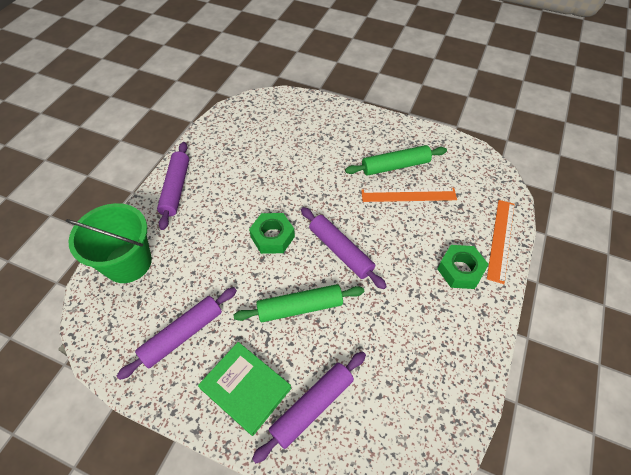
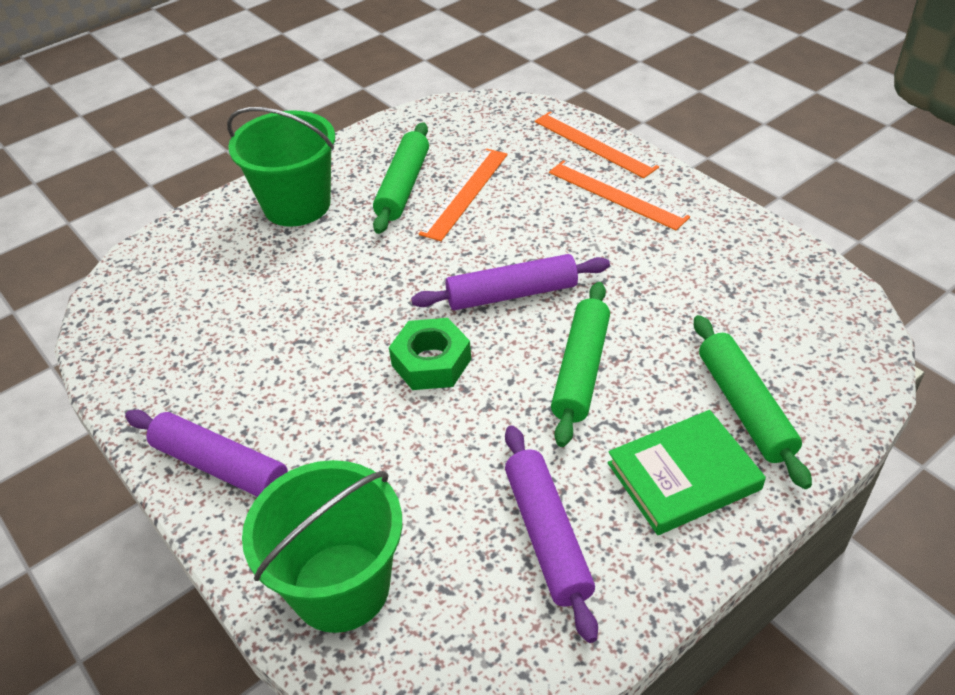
camera: 60 degrees left, 10 degrees down
(312, 406) = (744, 407): purple rolling pin -> green rolling pin
(352, 131) = (297, 205): none -> green bucket
(460, 270) = (617, 194): green nut -> orange ruler

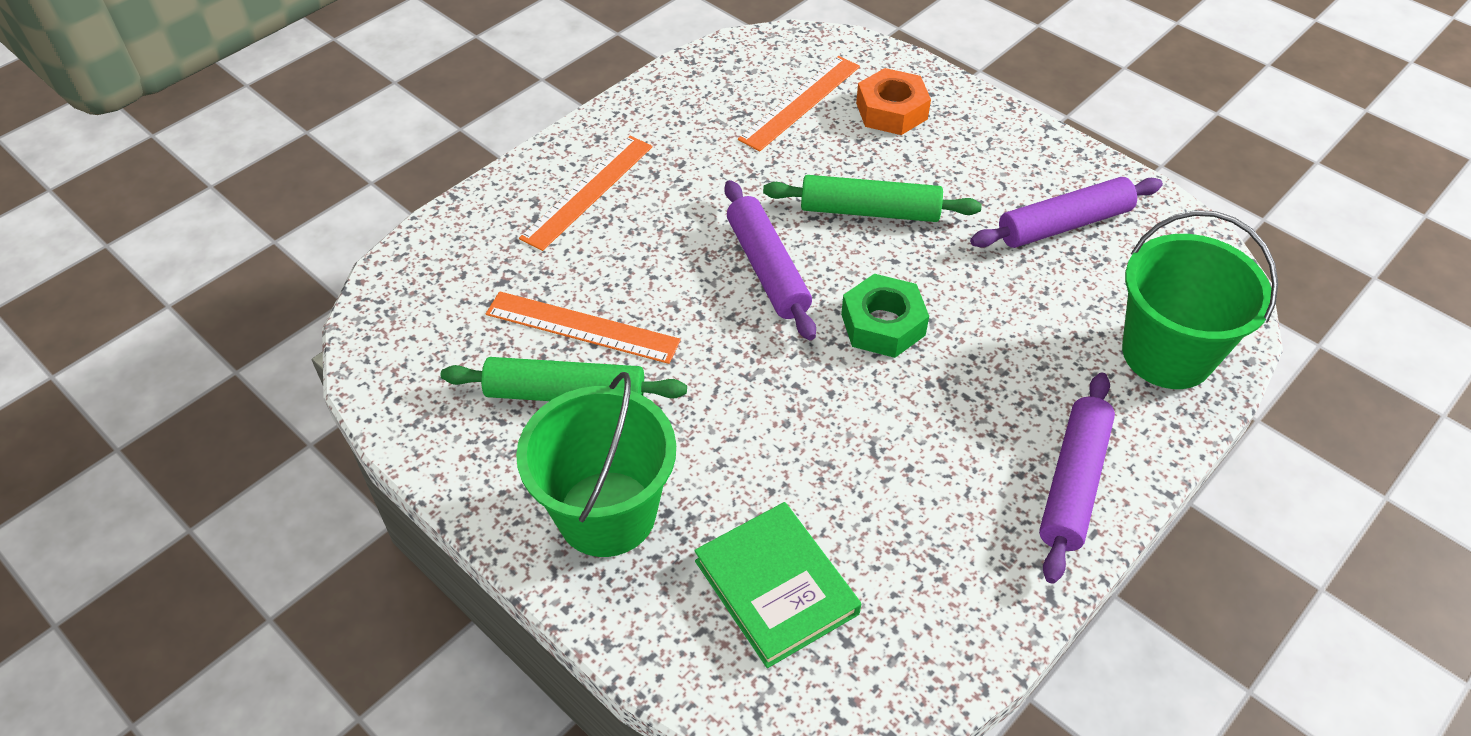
camera: 100 degrees left, 5 degrees up
(594, 144) = (483, 212): orange ruler -> orange ruler (800, 102)
(683, 476) = (976, 147): green book -> green book (776, 587)
(744, 407) = (891, 111): green rolling pin -> orange nut

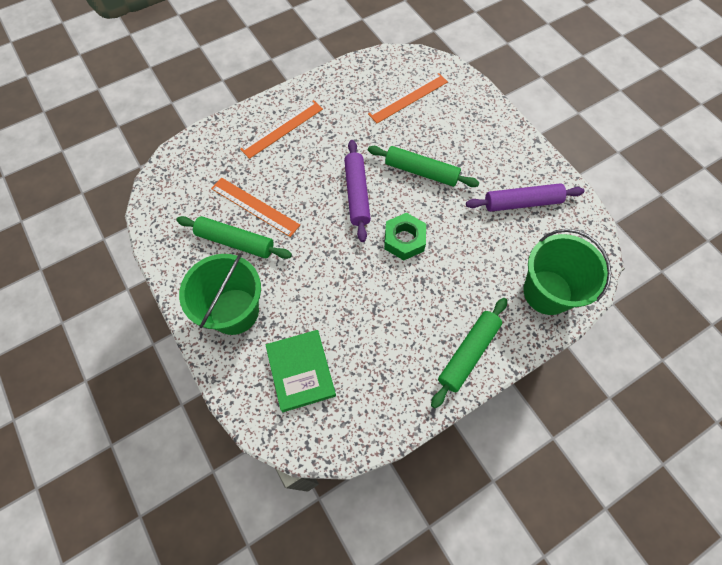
camera: 15 degrees right, 15 degrees up
(891, 111) = (455, 113): orange nut -> none
(1073, 483) = (468, 353): purple rolling pin -> green rolling pin

